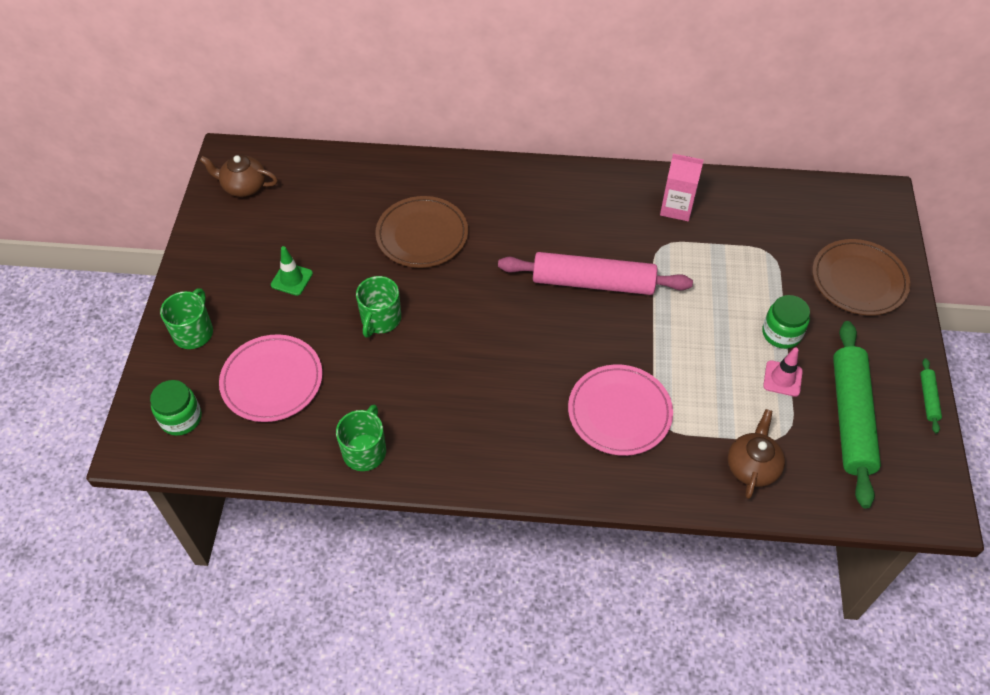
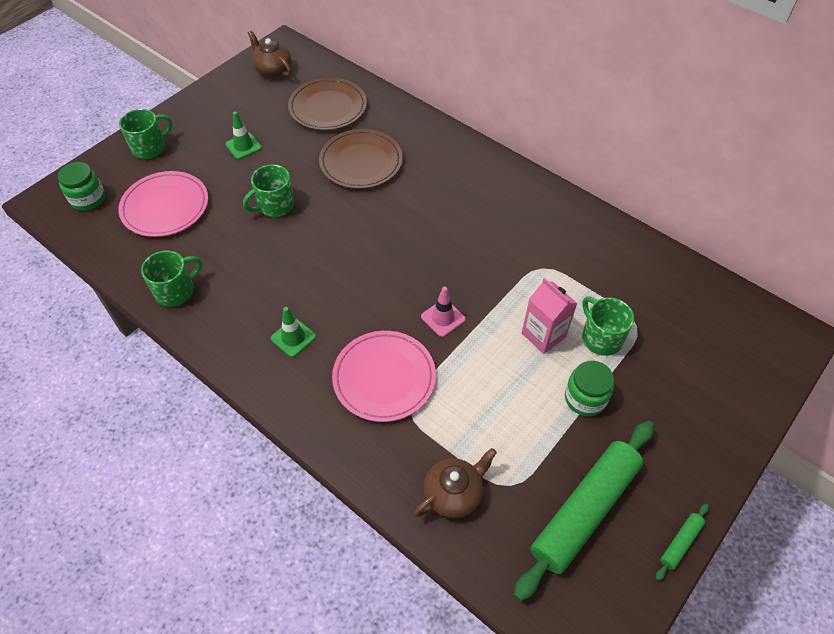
camera: 35 degrees right, 0 degrees up
(513, 426) = (293, 337): none -> green traffic cone
(593, 283) = (458, 266): pink rolling pin -> none
(676, 208) = (584, 245): pink carton -> pink carton (543, 335)
(753, 278) = (601, 338): none -> green mug
(782, 378) = (550, 437): pink traffic cone -> pink traffic cone (443, 318)
(859, 280) = (704, 395): brown plate -> brown plate (328, 107)

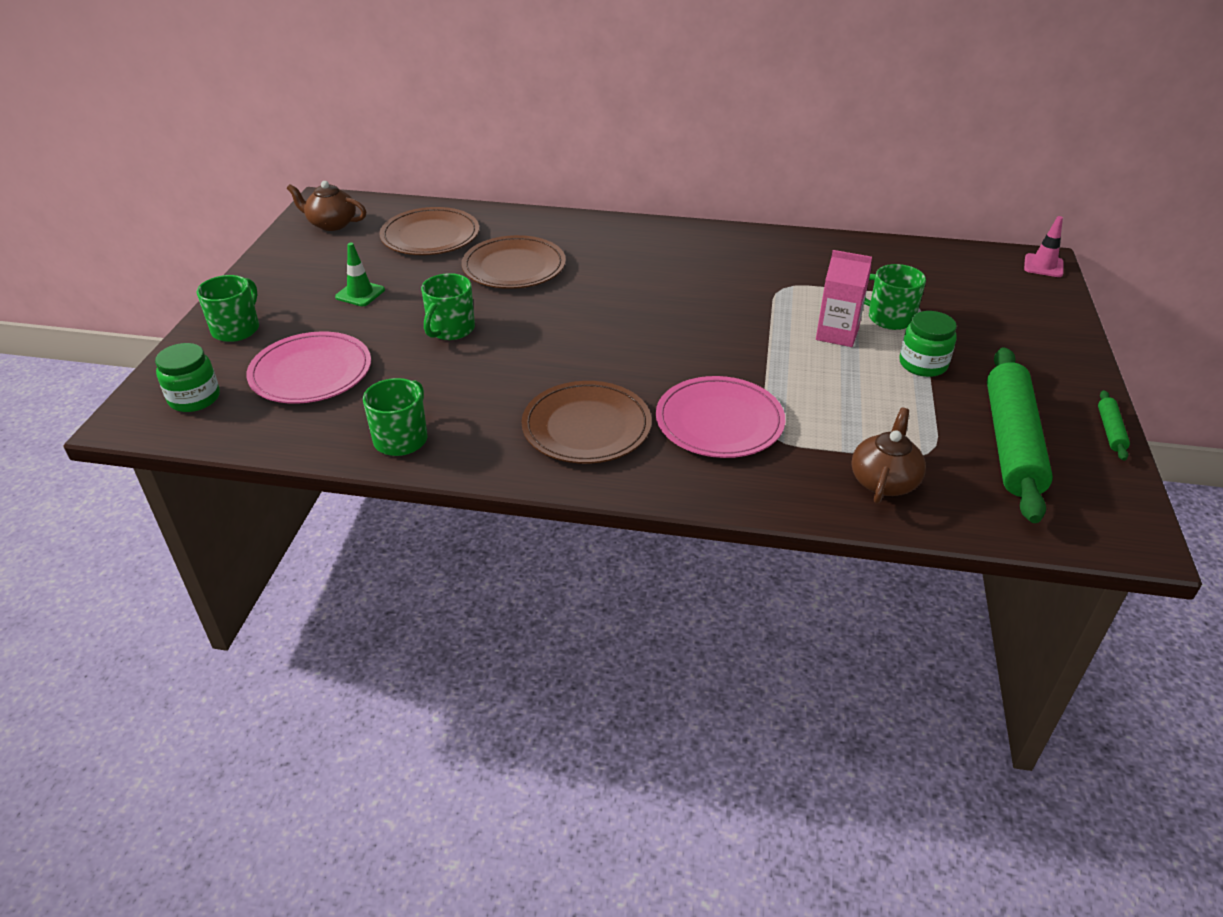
camera: 30 degrees left, 15 degrees down
(293, 337) = (586, 427): green traffic cone -> brown plate
(443, 318) = (728, 355): pink traffic cone -> pink traffic cone (1043, 266)

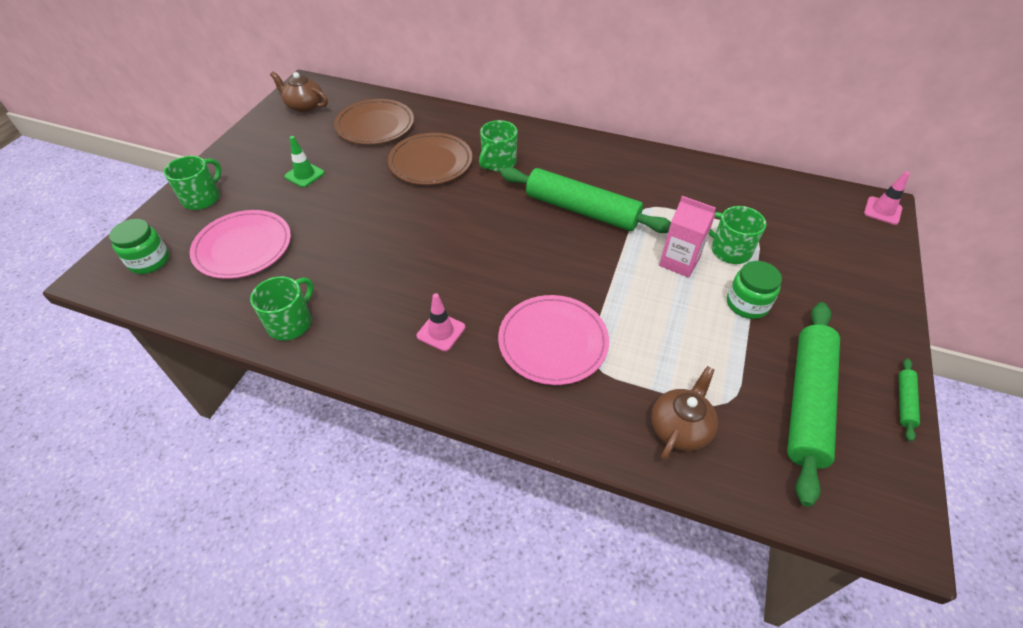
camera: 10 degrees right, 10 degrees up
(450, 329) = (362, 218): green mug -> green mug (498, 163)
(586, 427) = (441, 331): brown plate -> pink traffic cone
(711, 296) = (582, 210): none -> green rolling pin

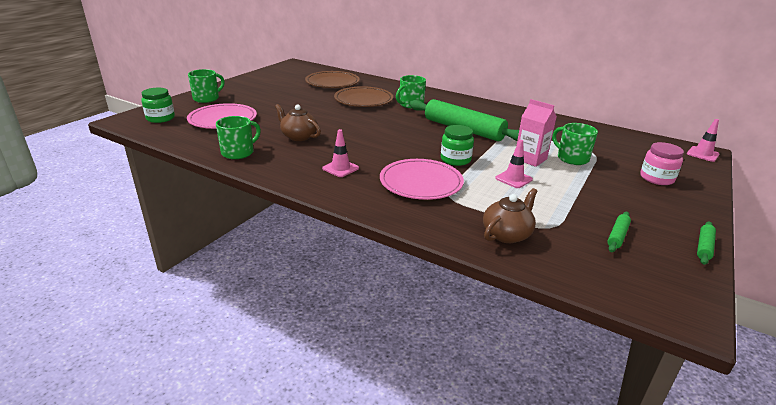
camera: 10 degrees right, 20 degrees down
(304, 106) = (289, 71): brown teapot -> brown teapot (298, 136)
(304, 175) = (277, 96): green traffic cone -> none
(666, 310) = (513, 179): none -> pink traffic cone
(747, 304) = (579, 184): green jar -> green jar (455, 159)
(807, 402) = (617, 236): green rolling pin -> green rolling pin, size x0.41
(835, 274) = (656, 178): none -> pink jar

